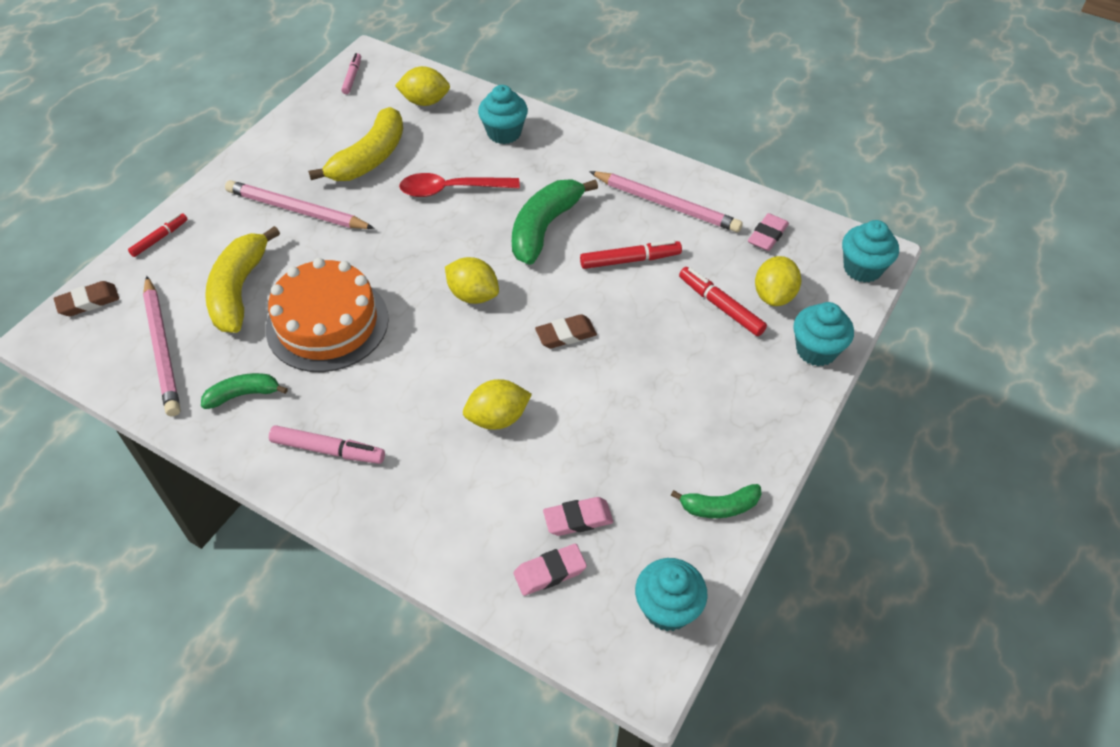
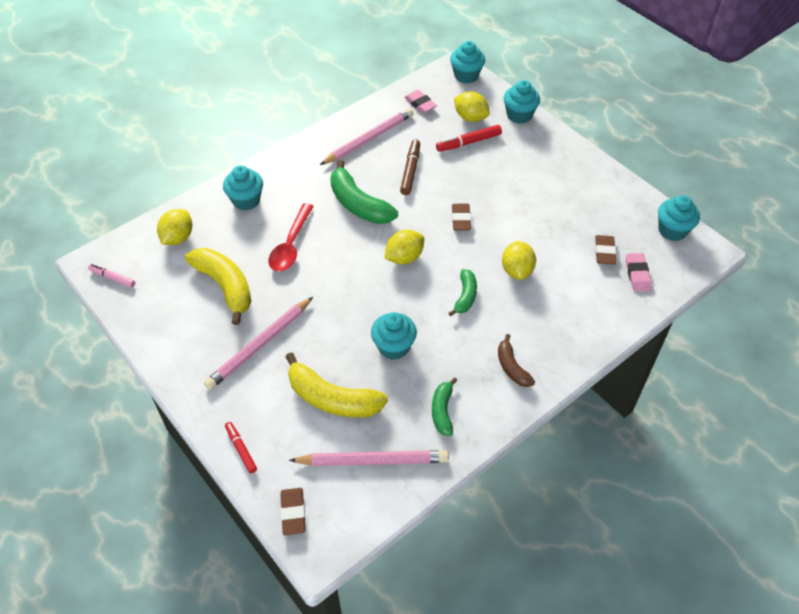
camera: 70 degrees left, 0 degrees up
(327, 323) = (393, 347): orange cake -> turquoise cupcake
(328, 450) = (512, 367): pink marker -> brown banana
(578, 519) = (604, 252): pink eraser -> brown eraser
(630, 260) = (410, 171): red marker -> brown marker
(719, 507) = (613, 189): green banana -> green banana (465, 296)

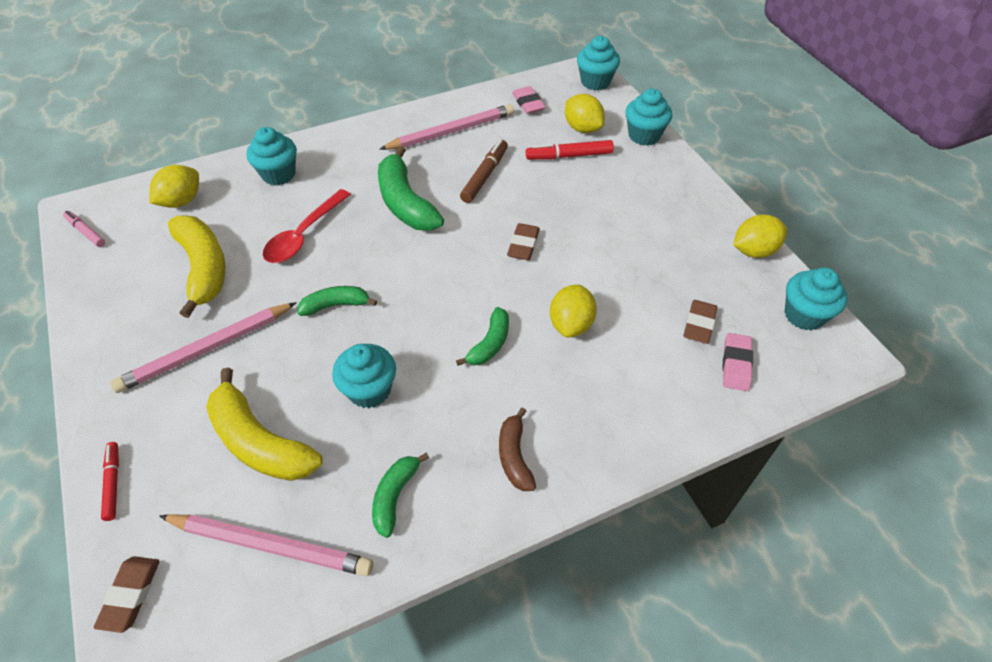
camera: 15 degrees right, 0 degrees up
(341, 293) = (336, 305): none -> green banana
(404, 257) = (433, 277): yellow lemon -> yellow lemon (754, 251)

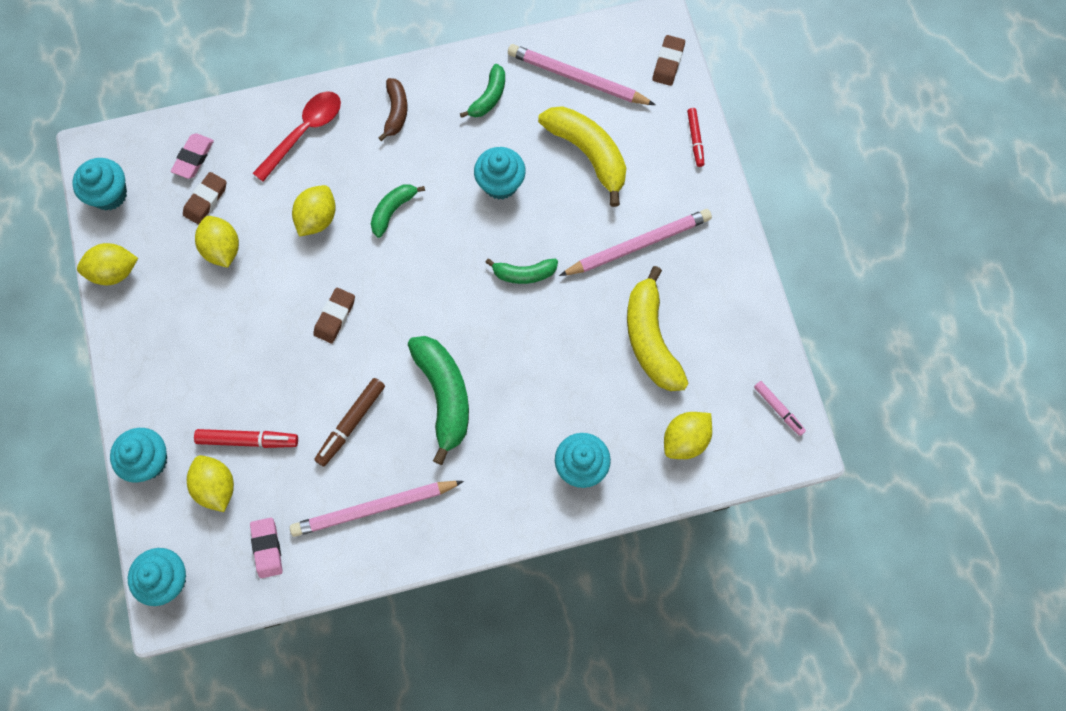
camera: 170 degrees left, 20 degrees up
(304, 235) = (553, 367): red spoon -> red spoon (304, 132)
(658, 283) = (222, 249): none -> yellow lemon

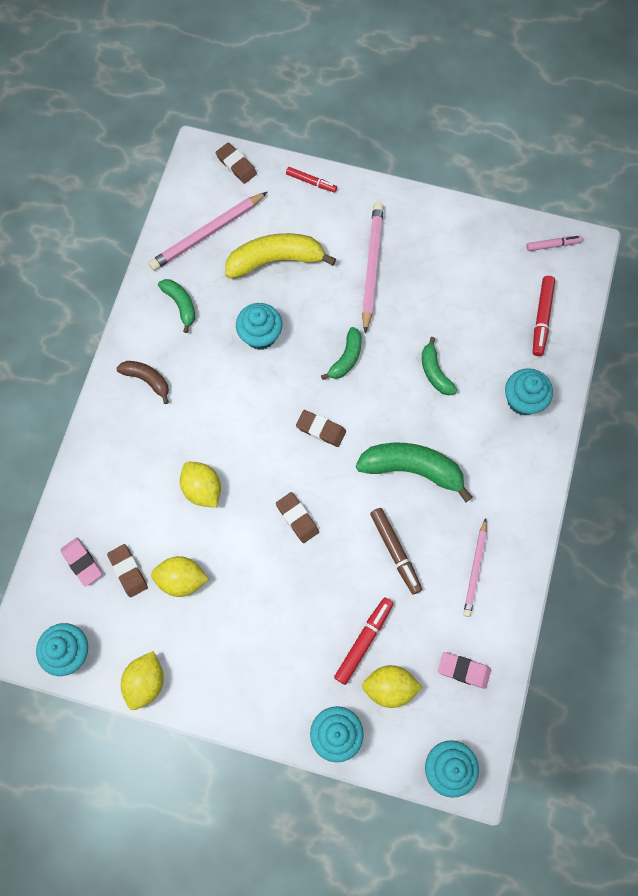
camera: 60 degrees left, 0 degrees up
(304, 132) = (118, 460): red spoon -> none
(374, 508) = (475, 569): pink pencil -> pink pencil, size x0.64
(393, 210) = (233, 426): green banana -> green banana (435, 372)
(436, 290) = (321, 429): none -> brown eraser
(650, 339) = (451, 299): yellow banana -> none
(685, 440) = (541, 318): yellow lemon -> red marker

